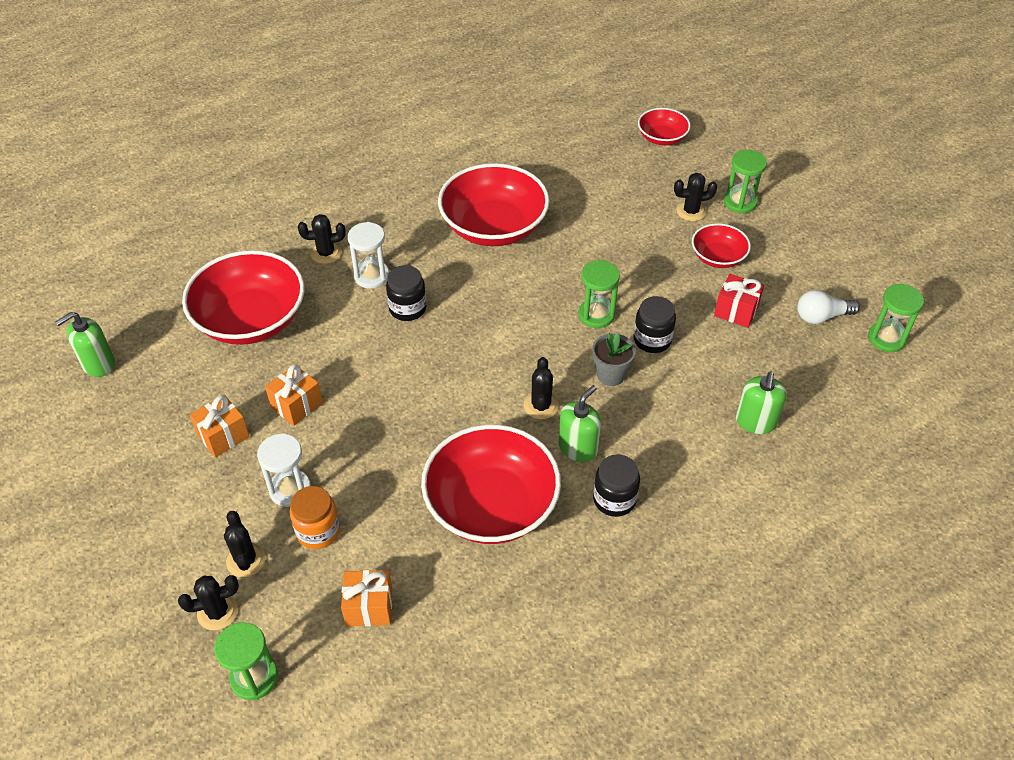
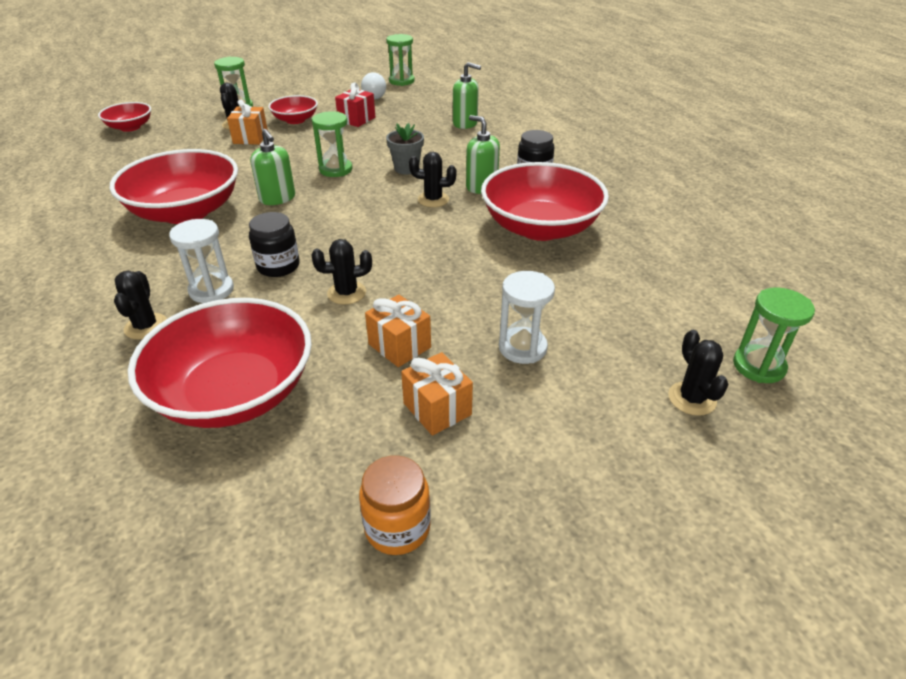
camera: 85 degrees left, 10 degrees down
(98, 364) = (252, 584): green soap dispenser -> green soap dispenser (277, 198)
(246, 560) = (620, 379): black cactus -> black cactus (346, 293)
(318, 531) = (576, 326): orange jar -> orange jar (397, 528)
(369, 607) = (658, 293): orange gift -> orange gift (250, 138)
(652, 340) = (374, 150): black jar -> none

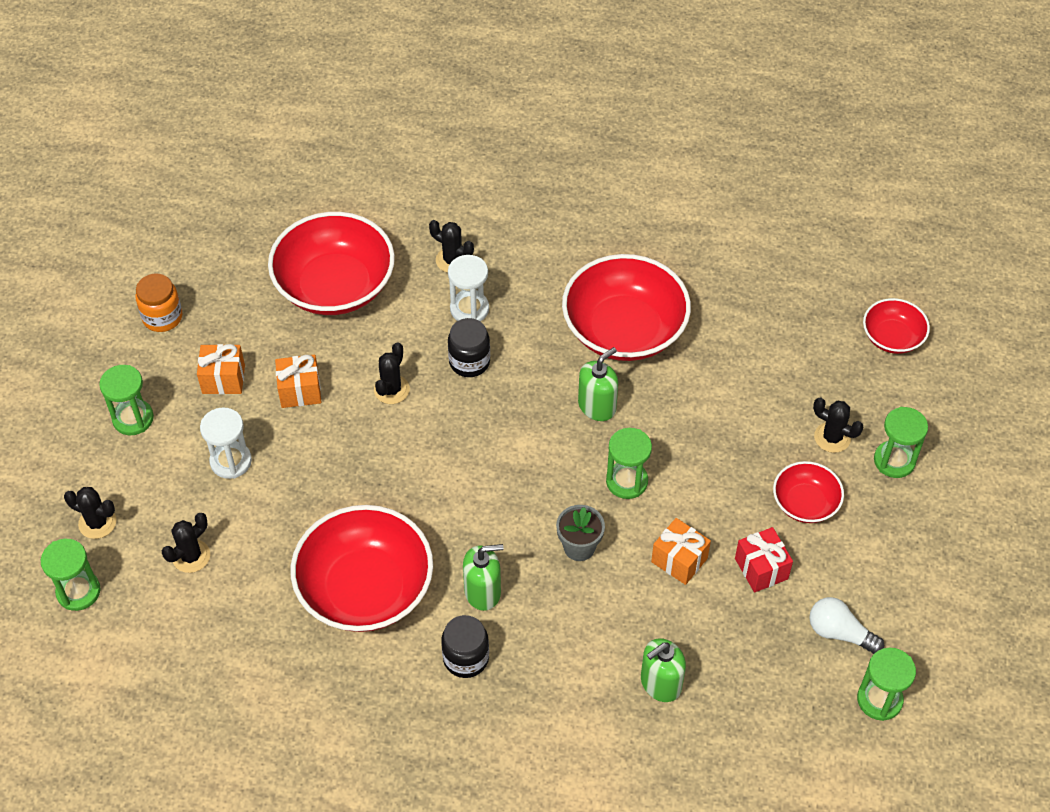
camera: 125 degrees right, 15 degrees up
(250, 138) = (777, 438): orange gift -> orange gift (679, 560)
(277, 198) = (597, 406): green soap dispenser -> green soap dispenser turned 135 degrees clockwise
(433, 199) = (490, 532): black cactus -> black cactus (191, 556)
(560, 453) = (133, 418): none -> green hourglass

